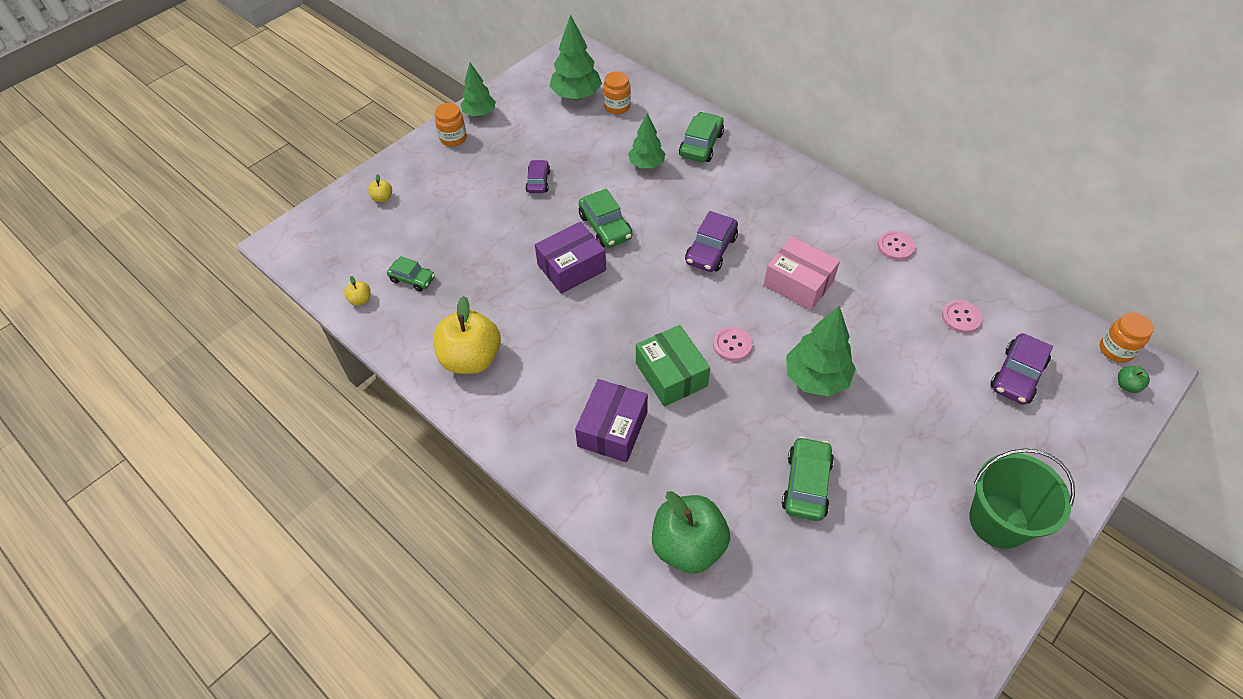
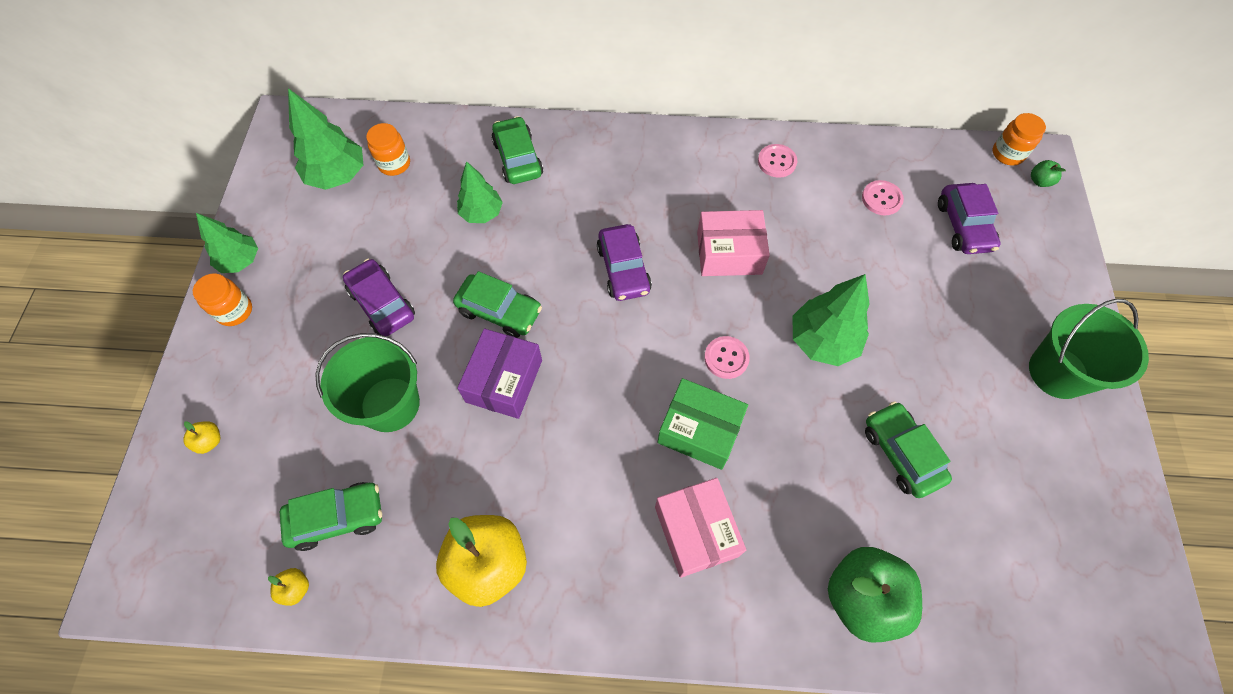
camera: 40 degrees left, 10 degrees up
(412, 279) = (337, 517): green car -> green car, size x1.54
(493, 239) = (390, 404): none -> green bucket
(538, 181) = (382, 303): purple car -> purple car, size x1.54
(612, 429) = (696, 531): purple box -> pink box

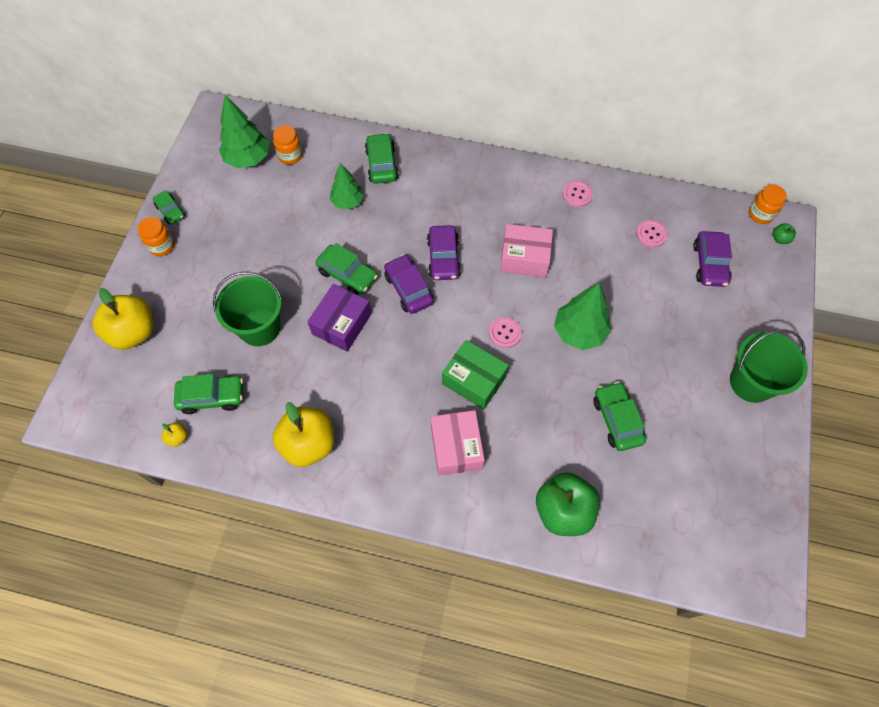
camera: 10 degrees right, 0 degrees up
(210, 441) = (133, 332): yellow apple -> yellow apple, size x2.44
(240, 261) = (170, 211): green tree -> green car
(382, 303) = (265, 256): purple car -> purple car (408, 289)

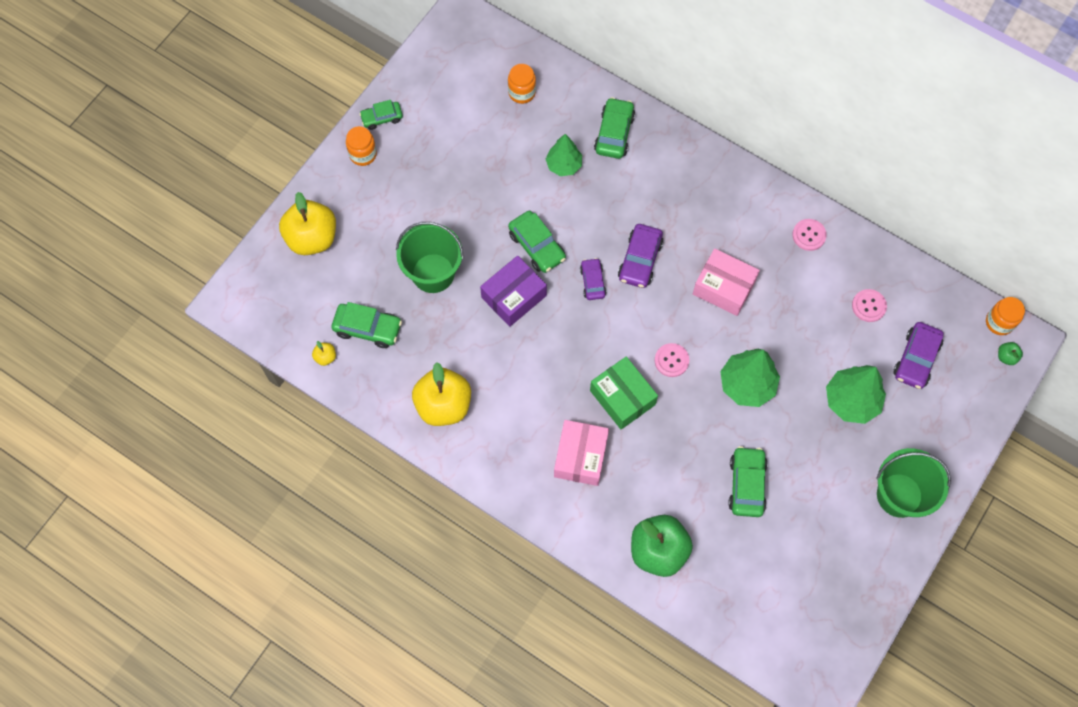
camera: 20 degrees right, 5 degrees up
(170, 211) = (382, 118): green car -> green car turned 90 degrees clockwise
(248, 159) = (477, 82): green tree -> green tree (851, 401)
(408, 289) = (592, 282): purple car -> purple car, size x0.65

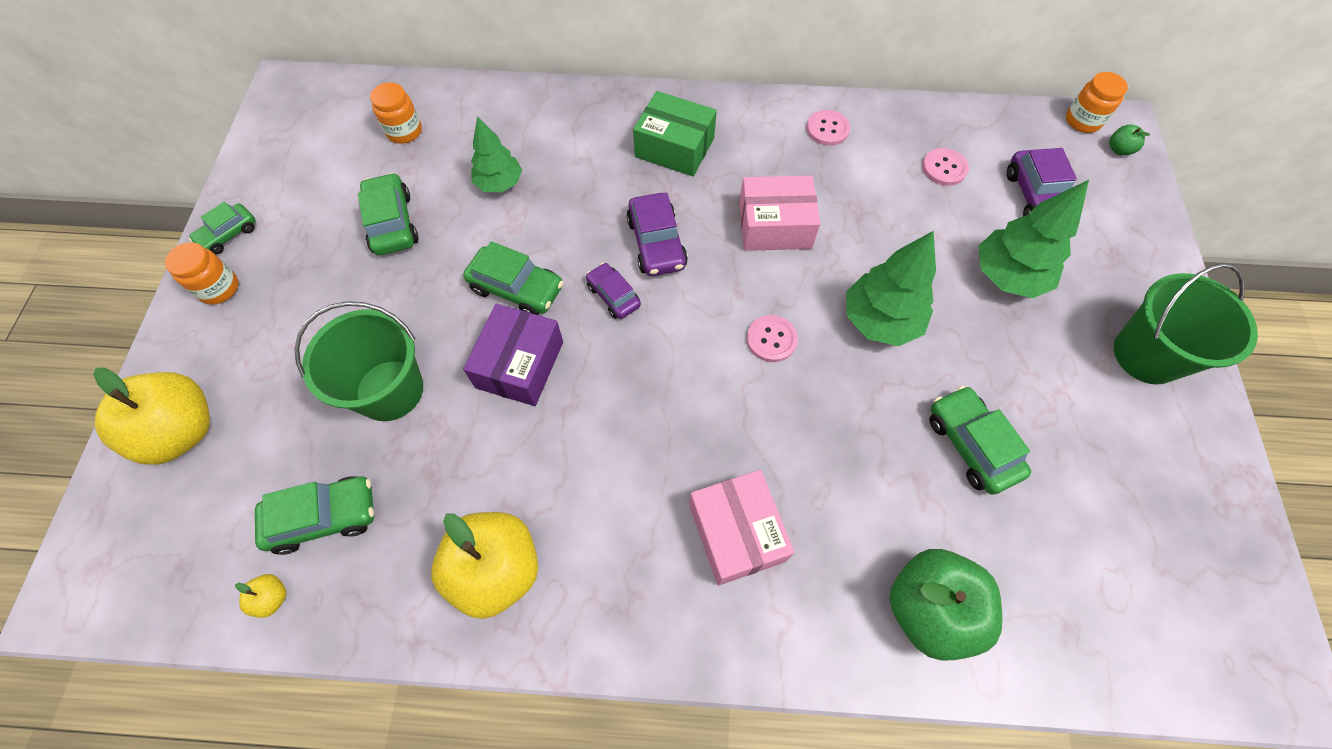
camera: 30 degrees left, 5 degrees down
(614, 133) = (541, 125): green car -> green car (392, 223)
(622, 397) = (741, 419): green box -> green box (674, 147)

